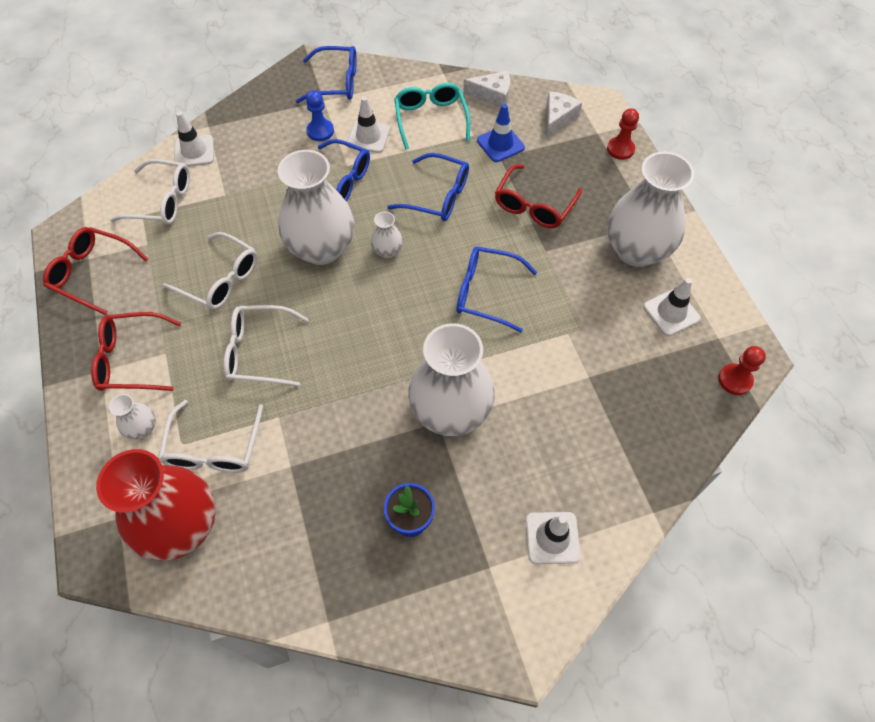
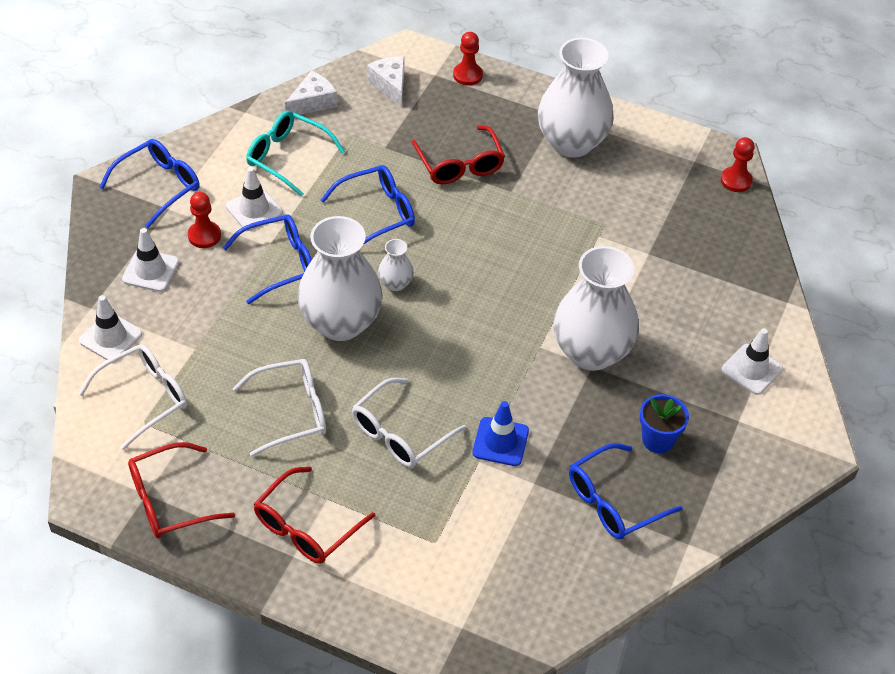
camera: 50 degrees left, 10 degrees down
(142, 428) = (390, 560): white vase -> none
(181, 525) = (514, 588): red vase -> none
(214, 448) = (463, 523): white glasses -> none
(320, 131) = (204, 236): blue pawn -> red pawn
(486, 293) = (508, 254): blue glasses -> blue glasses (613, 502)
(500, 144) = (372, 137): blue traffic cone -> blue traffic cone (500, 442)
(671, 312) = (646, 168): white traffic cone -> white traffic cone (150, 271)

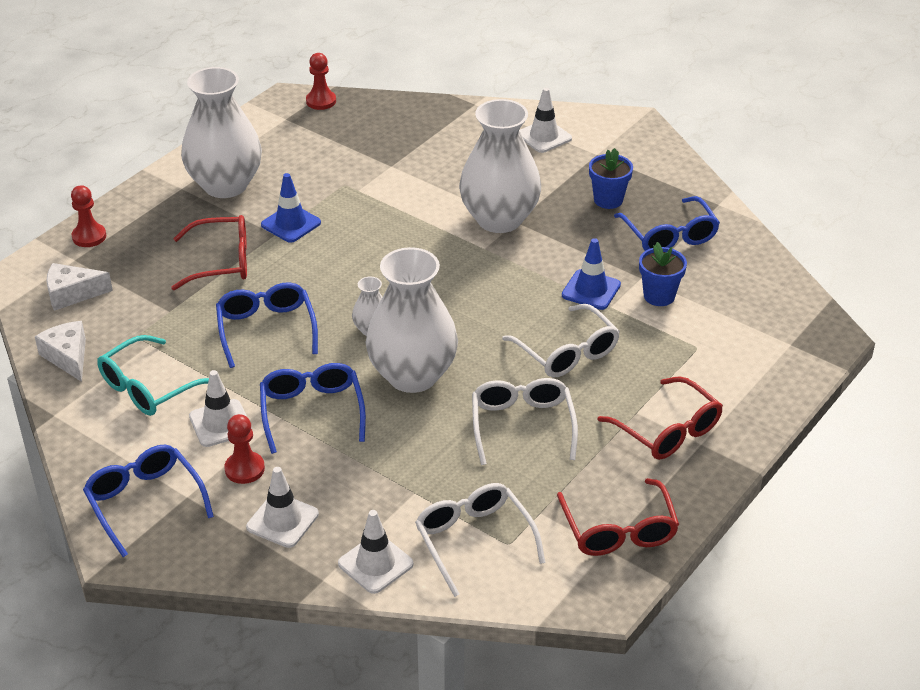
camera: 75 degrees left, 10 degrees down
(508, 501) = (659, 296): none -> blue flower pot
(529, 199) = (291, 224): none -> blue traffic cone

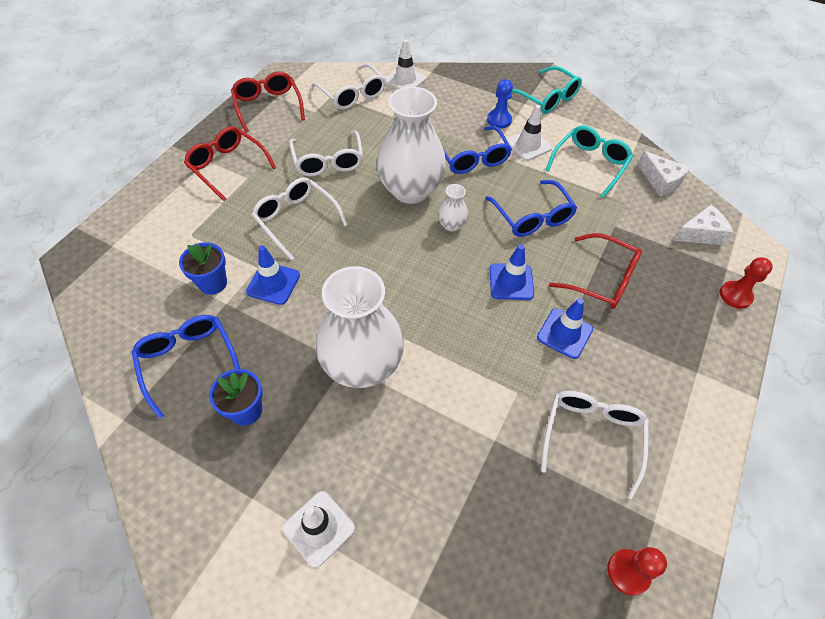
camera: 170 degrees right, 15 degrees up
(144, 502) = (547, 98): blue glasses -> turquoise glasses
(222, 262) = (602, 279): red glasses -> red glasses turned 135 degrees counterclockwise
(225, 185) = (656, 382): white vase -> none
(244, 469) = (499, 120): red pawn -> blue pawn
(282, 520) = (464, 96): white traffic cone -> none
(306, 161) = (592, 436): none -> white glasses
(325, 268) = (511, 282): none -> blue traffic cone

